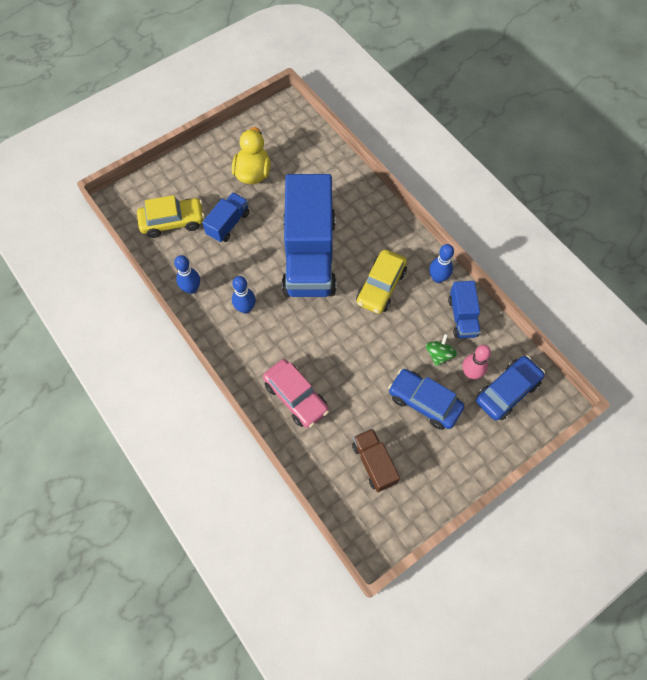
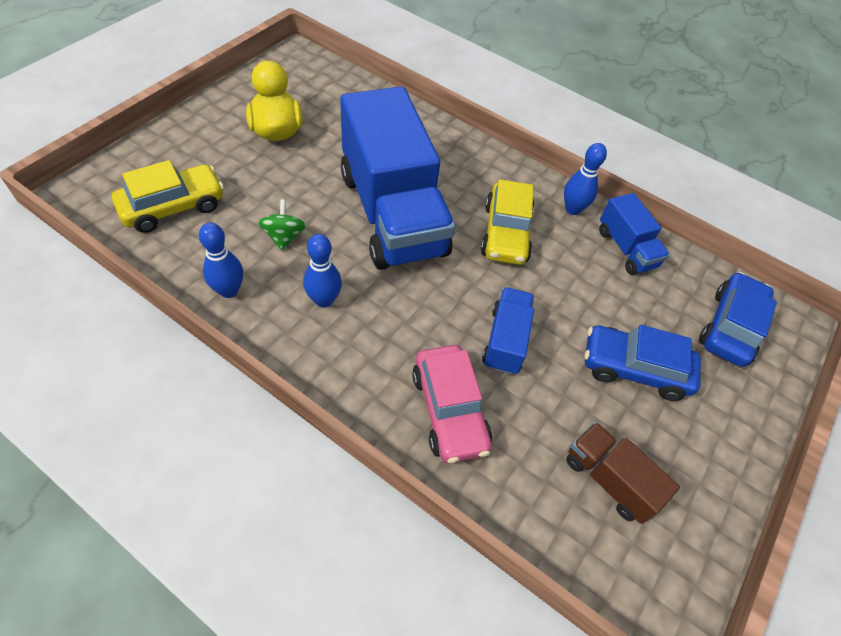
camera: 25 degrees left, 10 degrees down
(228, 224) = (260, 195): blue truck -> blue truck (505, 340)
(296, 397) = (449, 410): pink car -> pink car turned 45 degrees clockwise
(439, 354) = (621, 301): green spinning top -> green spinning top (284, 237)
(471, 373) = (673, 315): pink bowling pin -> none

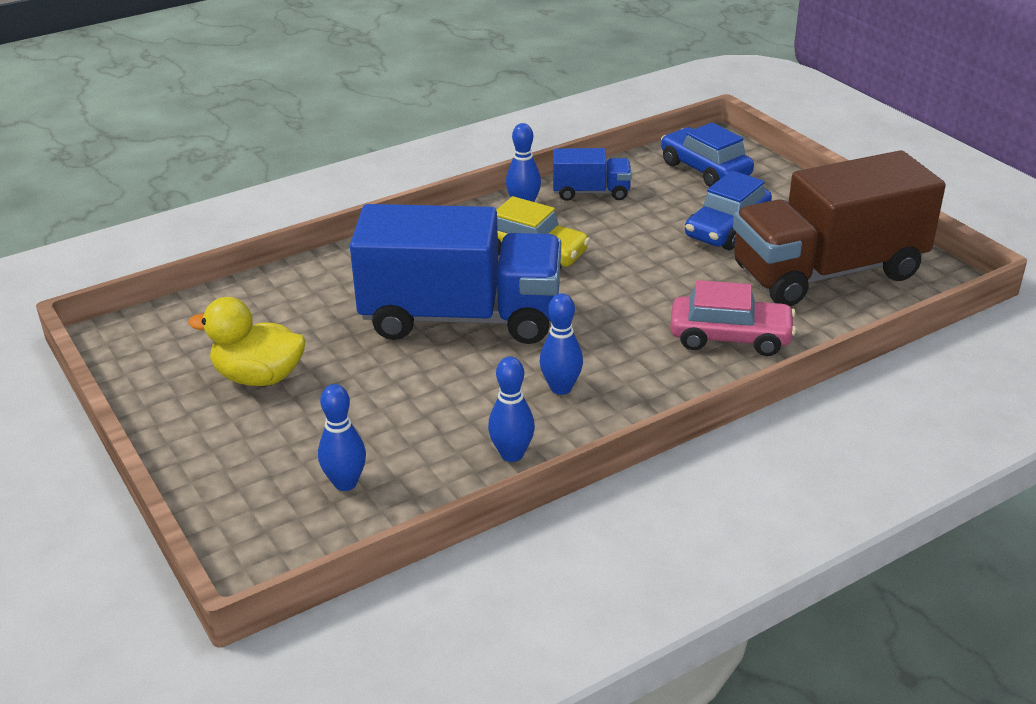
camera: 60 degrees left, 20 degrees down
(173, 207) = (345, 483): yellow car -> blue bowling pin
(284, 237) = (451, 400): green spinning top -> none
(505, 340) = (666, 287): blue truck -> none
(609, 479) = (827, 272): brown truck -> brown truck, size x2.20

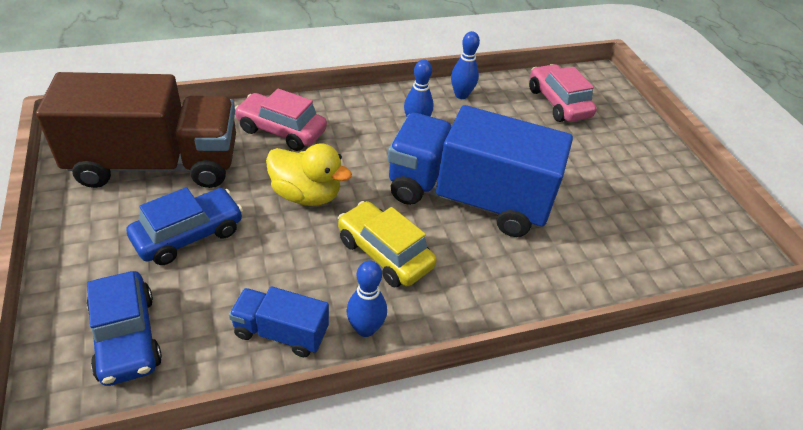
camera: 170 degrees left, 10 degrees up
(259, 377) = (622, 184): yellow duck -> yellow duck (306, 195)
(345, 483) = (558, 103): blue bowling pin -> pink car

